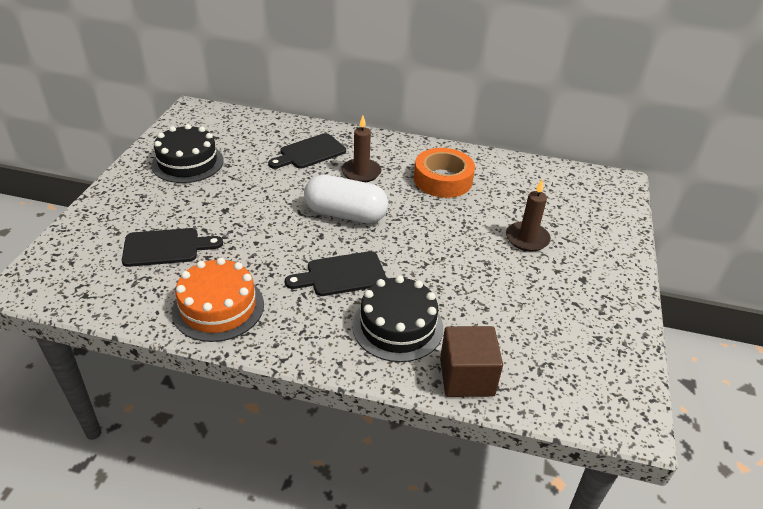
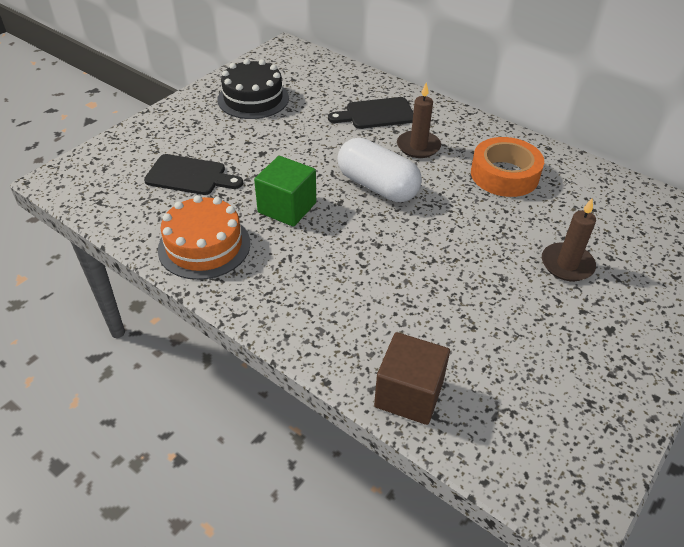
camera: 25 degrees right, 5 degrees up
(276, 252) = (287, 207): none -> green cube
(342, 275) = (338, 247): black cutting board -> none
(397, 326) = (366, 317): black cake -> none

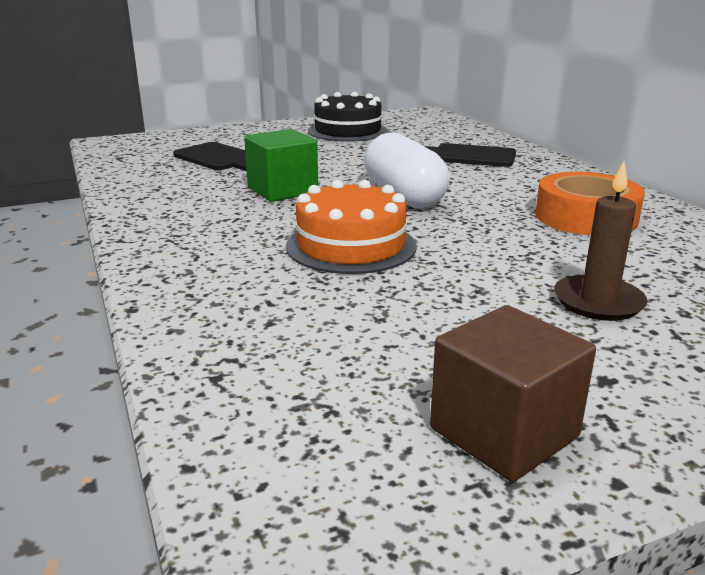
camera: 30 degrees right, 20 degrees down
(204, 246) = (164, 195): orange cake -> orange cake (351, 246)
(409, 394) = (211, 347): brown cube -> brown cube (503, 432)
(418, 146) = (492, 181): brown candle -> none

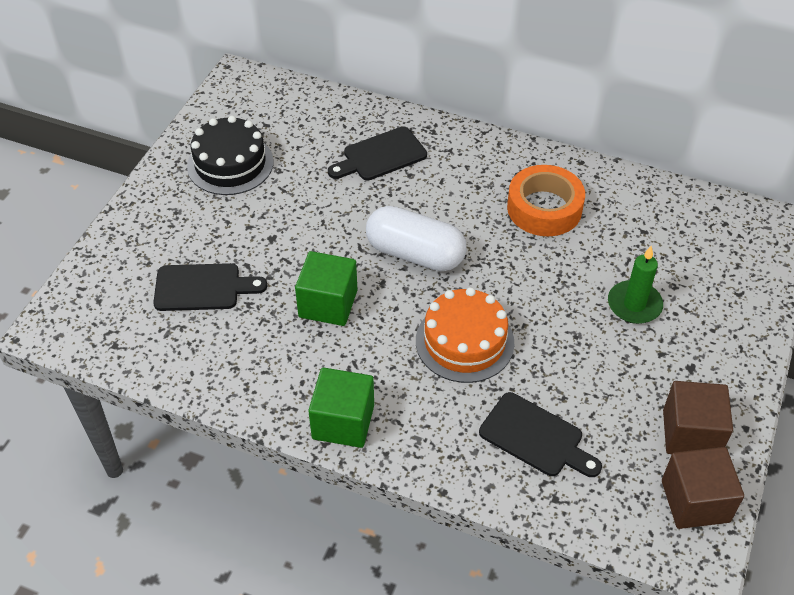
camera: 45 degrees left, 25 degrees up
(158, 237) = (343, 422): none -> green cube
(293, 326) = (536, 437): none -> black cutting board
(389, 501) = (695, 501): none -> brown cube
(598, 302) = (634, 305): brown candle -> green candle

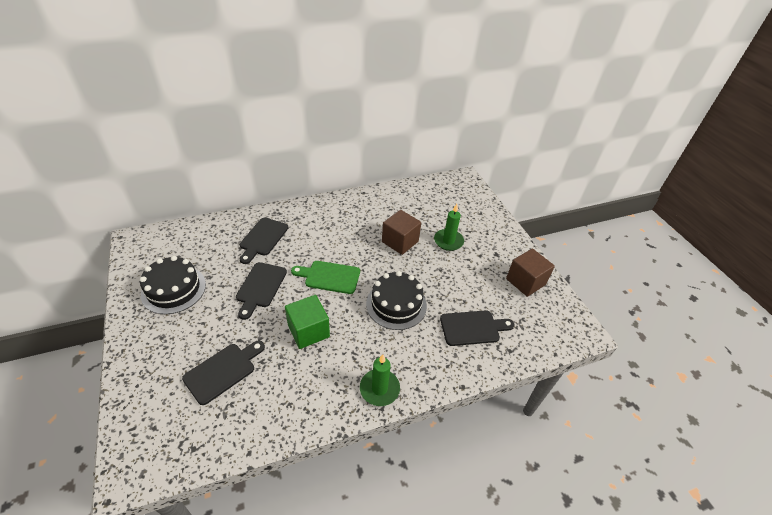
camera: 45 degrees left, 5 degrees down
(322, 217) = (260, 287): none -> black cutting board
(343, 422) = (379, 389): green cube -> green candle
(415, 254) = (329, 277): white capsule -> green cutting board
(464, 341) = (396, 304): orange cake -> black cake
(544, 208) = (368, 221): orange tape -> none
(695, 501) = (557, 309): brown cube -> brown cube (400, 241)

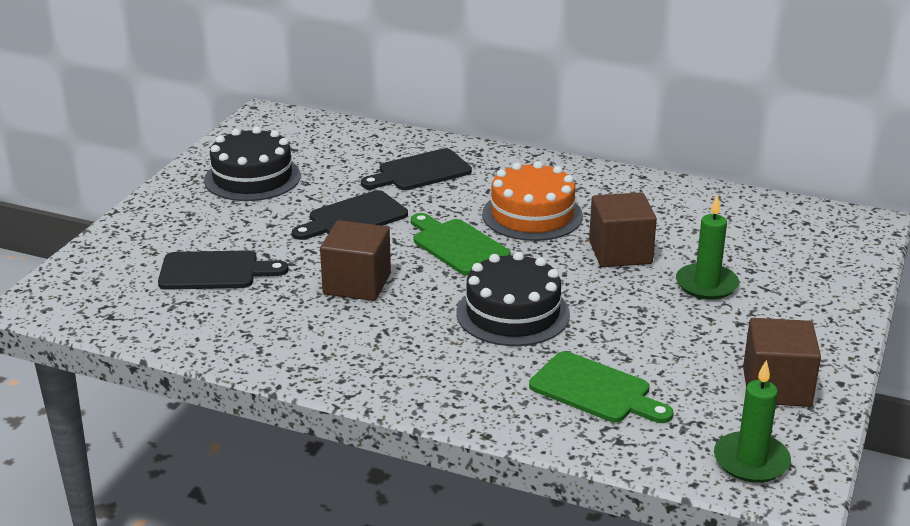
camera: 45 degrees right, 15 degrees down
(308, 331) = (357, 284): green cube -> brown cube
(342, 239) = (532, 215): none -> orange cake
(379, 389) = (370, 377): green candle -> green candle (751, 461)
(472, 328) = (595, 390): black cutting board -> green cutting board

